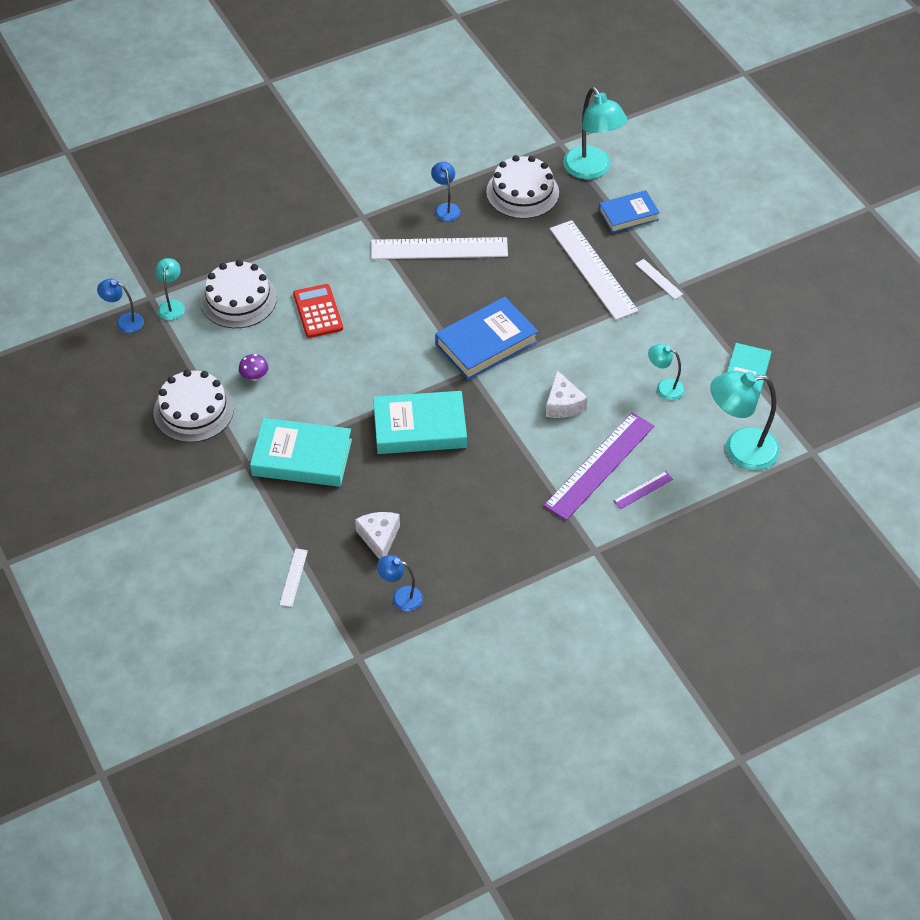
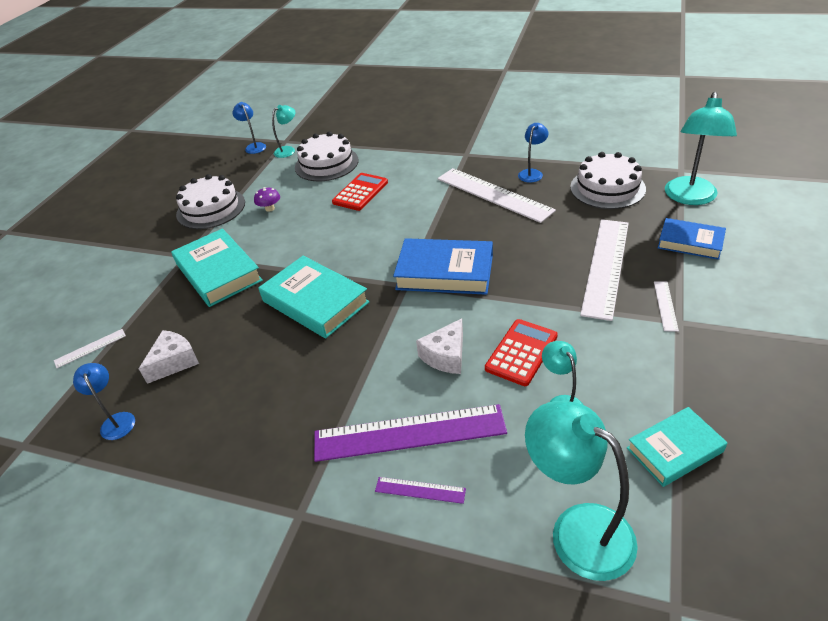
camera: 50 degrees right, 10 degrees down
(607, 370) = (521, 352): none -> red calculator

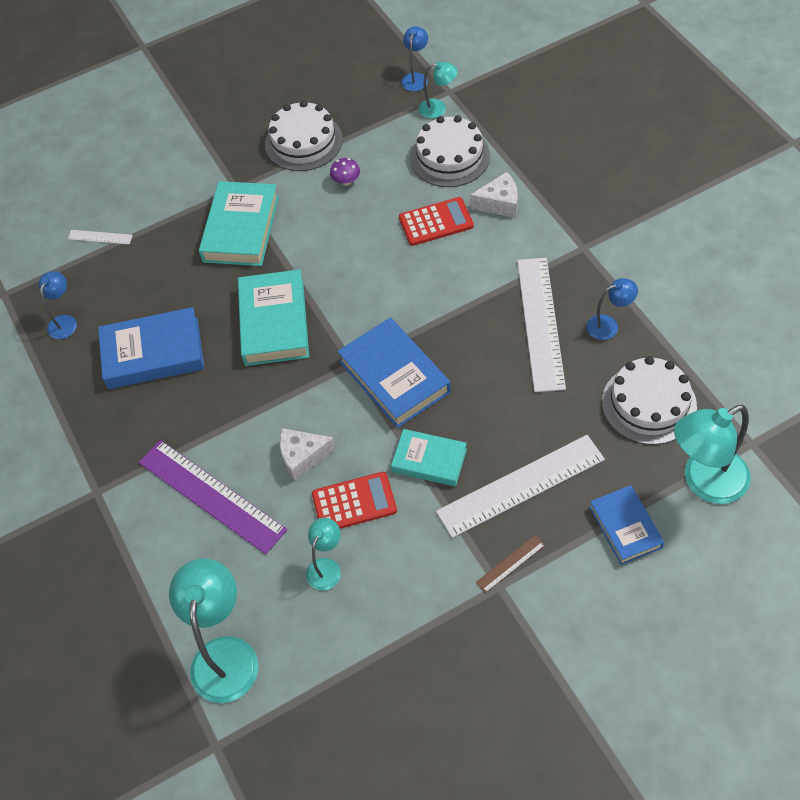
camera: 45 degrees right, 15 degrees up
(174, 362) = (136, 298): white cheese -> white cheese (499, 203)
(234, 383) = (153, 353): none -> blue book
(420, 490) = (173, 541): purple ruler -> none
(665, 305) = (510, 563): white ruler -> brown ruler
(674, 450) = (348, 668): turquoise book -> turquoise book (429, 460)

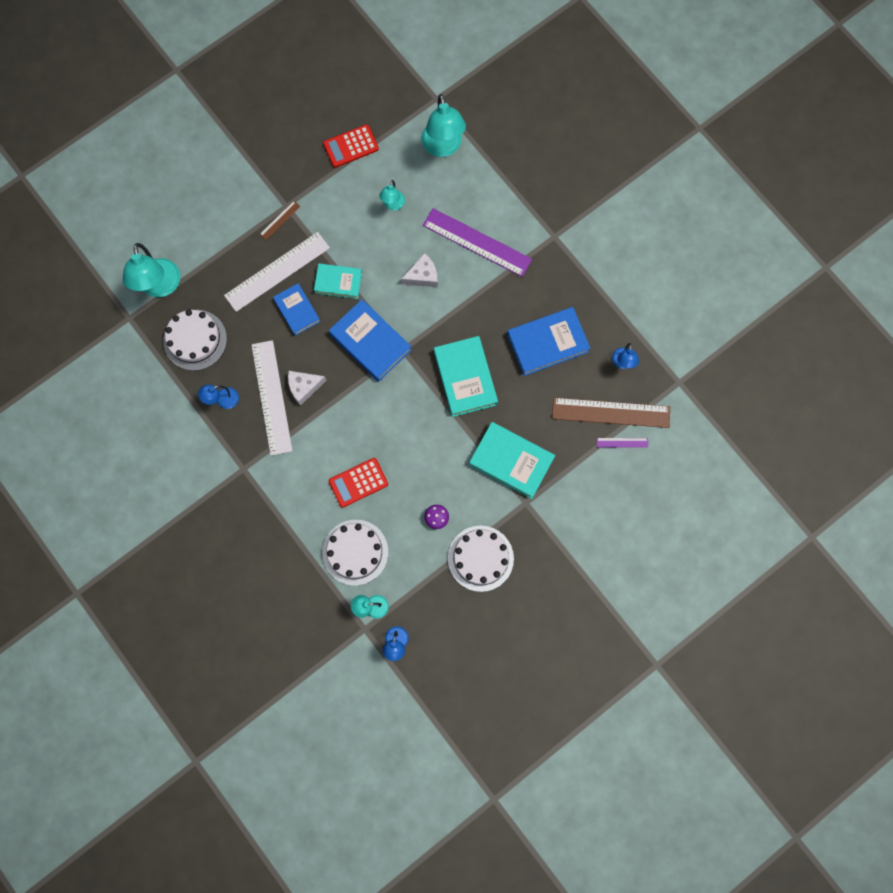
camera: 165 degrees right, 20 degrees up
(100, 237) = (622, 442): white ruler -> purple ruler
(101, 269) = (611, 412): none -> brown ruler
(241, 229) = (511, 461): turquoise book -> turquoise book turned 60 degrees counterclockwise
(354, 503) = (383, 248): red calculator -> red calculator (351, 146)
(499, 203) = (310, 506): white cheese -> white cheese (304, 387)
(625, 527) = (210, 251): blue book -> blue book (297, 310)
(704, 482) = (160, 287): turquoise lamp -> turquoise lamp turned 120 degrees clockwise

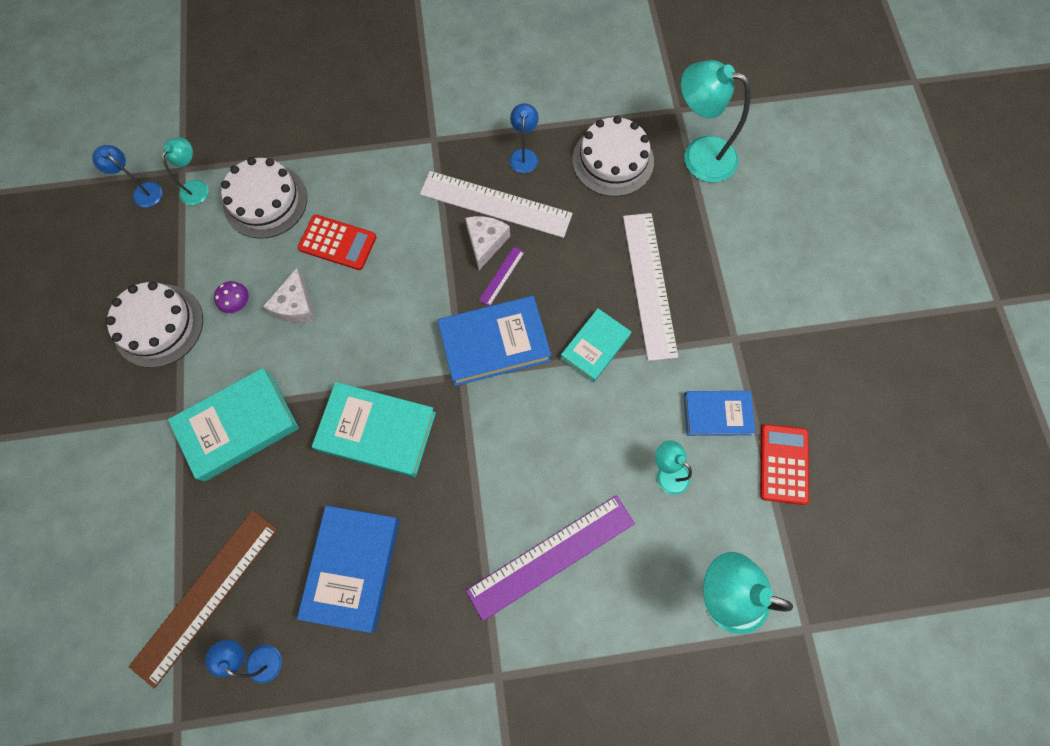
camera: 120 degrees right, 5 degrees down
(280, 220) = (718, 321): brown ruler -> none
(297, 310) = (585, 282): blue book -> blue book (717, 414)
(358, 482) = (337, 243): red calculator -> red calculator turned 105 degrees clockwise
(423, 276) = (544, 455): white cheese -> white cheese (296, 306)
(622, 442) = (158, 585): purple ruler -> purple ruler (502, 276)

